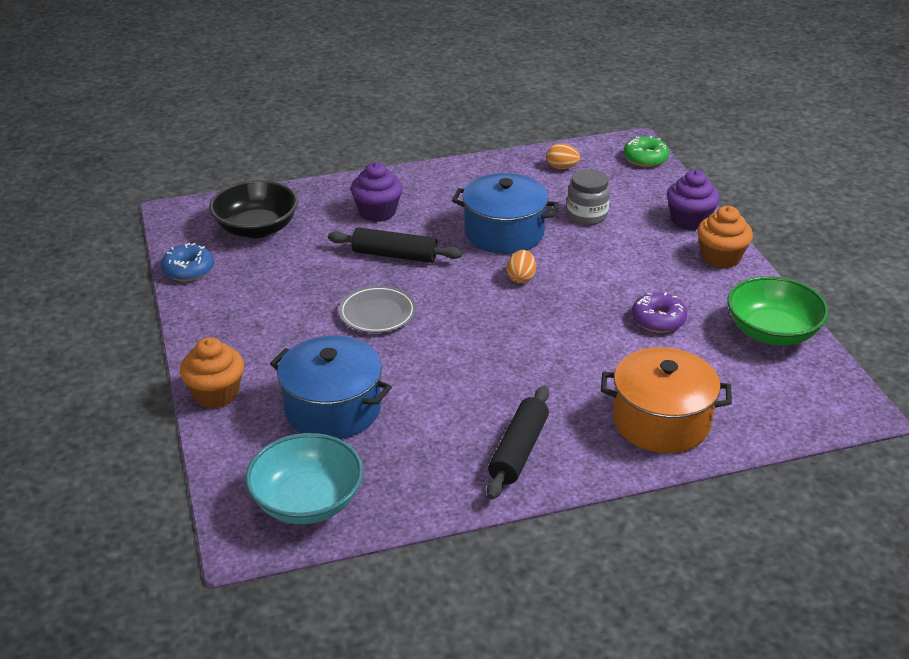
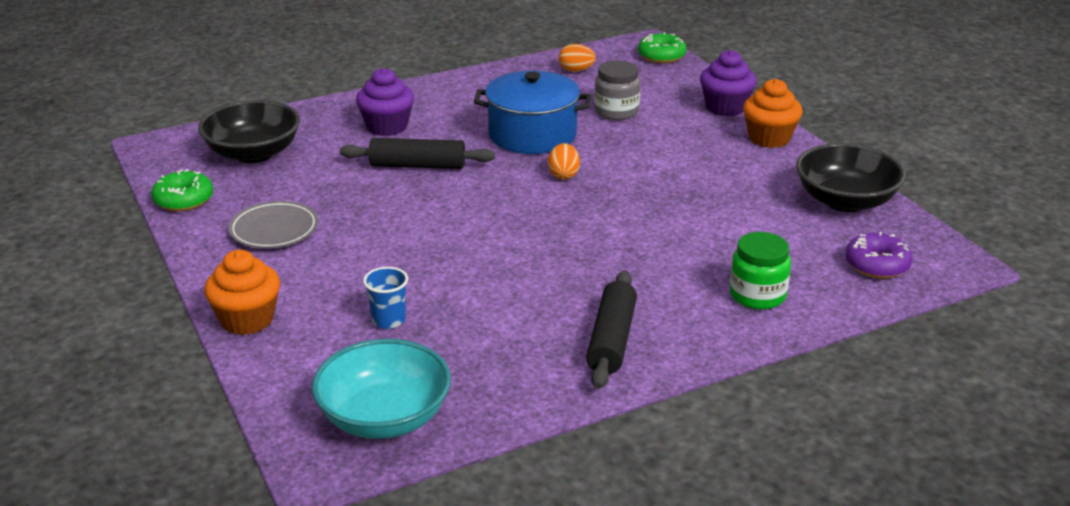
camera: 10 degrees left, 5 degrees down
(188, 270) = (184, 200): blue donut -> green donut
(333, 408) = (388, 320): blue pot -> blue cup
(377, 313) = (414, 222): grey plate -> grey plate (274, 230)
(658, 320) = (723, 201): purple donut -> purple donut (877, 265)
(661, 421) = (757, 295): orange pot -> green jar
(772, 332) = (845, 201): green bowl -> black bowl

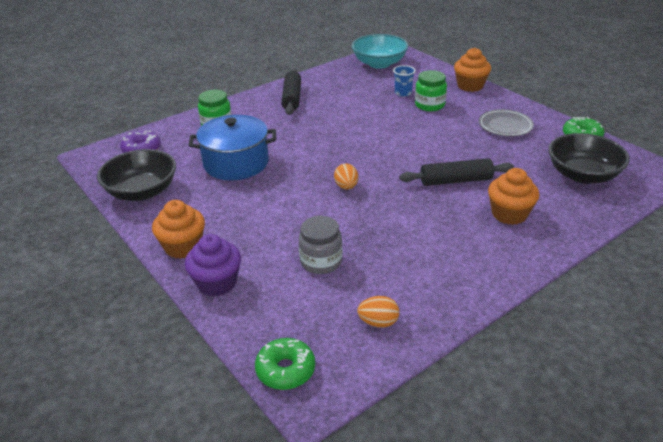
camera: 170 degrees right, 5 degrees up
(360, 285) = (429, 105): none -> green jar
(387, 127) = (509, 214): purple cupcake -> orange cupcake
(532, 135) = (385, 222): blue pot -> blue pot (236, 163)

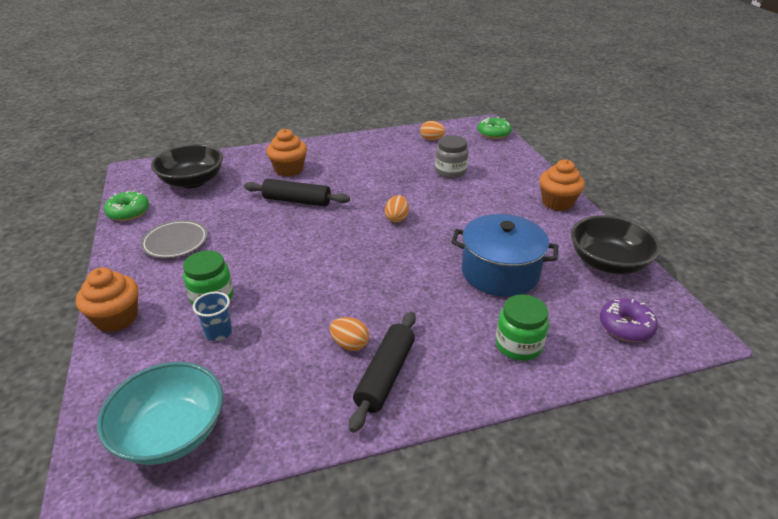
camera: 160 degrees left, 0 degrees up
(217, 283) = (530, 175): purple cupcake -> none
(321, 104) = (350, 344): none -> orange egg

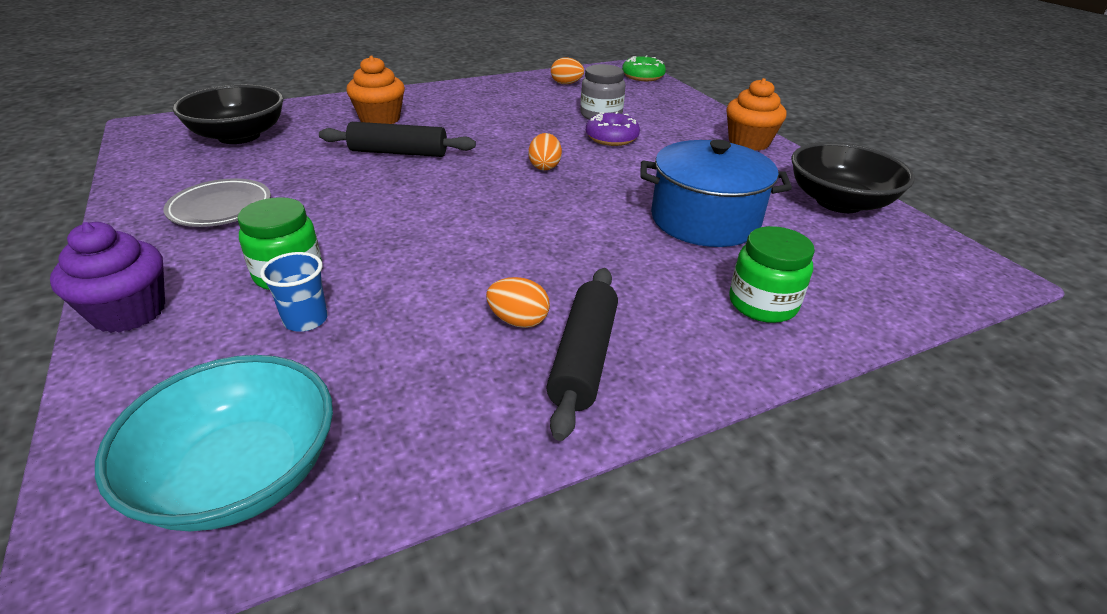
camera: 10 degrees left, 0 degrees up
(117, 318) = (129, 312): orange cupcake -> purple cupcake
(128, 212) = (141, 175): green donut -> none
(625, 326) = (894, 272): purple donut -> purple donut (611, 138)

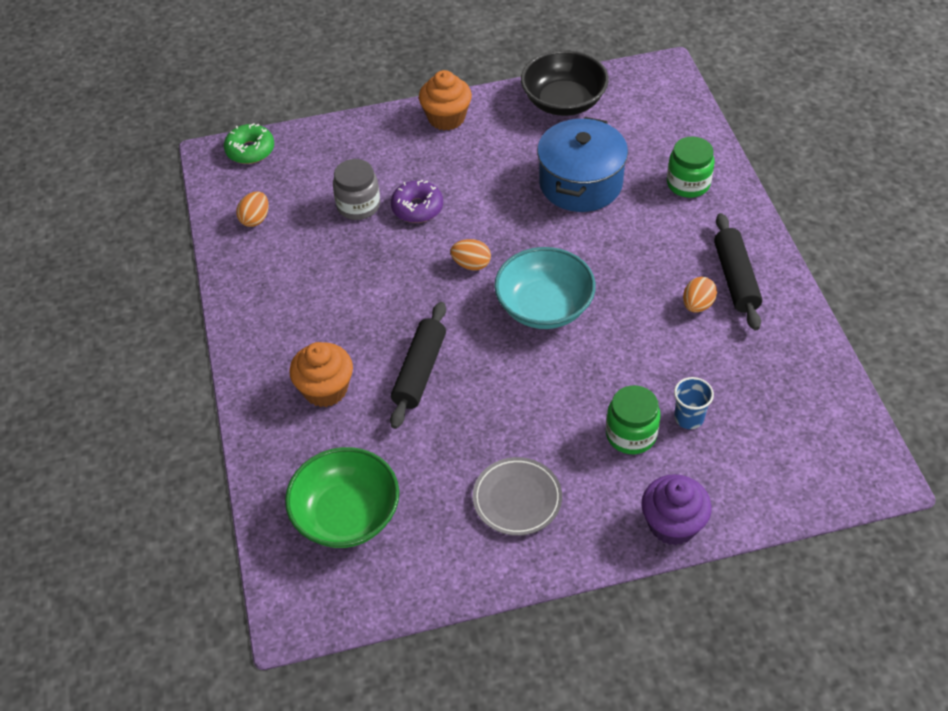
camera: 75 degrees left, 15 degrees up
(239, 136) = (346, 515): black bowl -> green bowl
(241, 474) = (821, 431): turquoise bowl -> turquoise bowl (544, 307)
(583, 358) = (735, 278): black rolling pin -> black rolling pin turned 60 degrees clockwise

